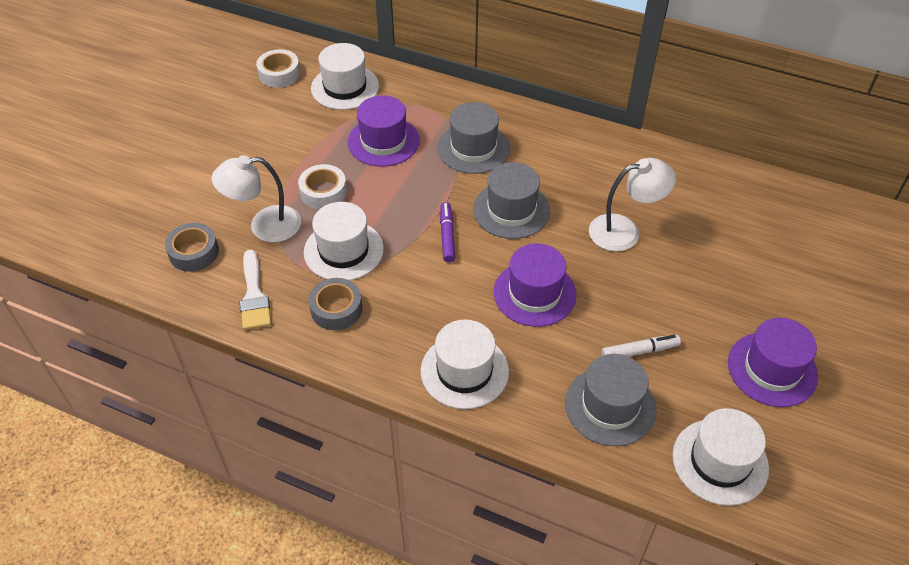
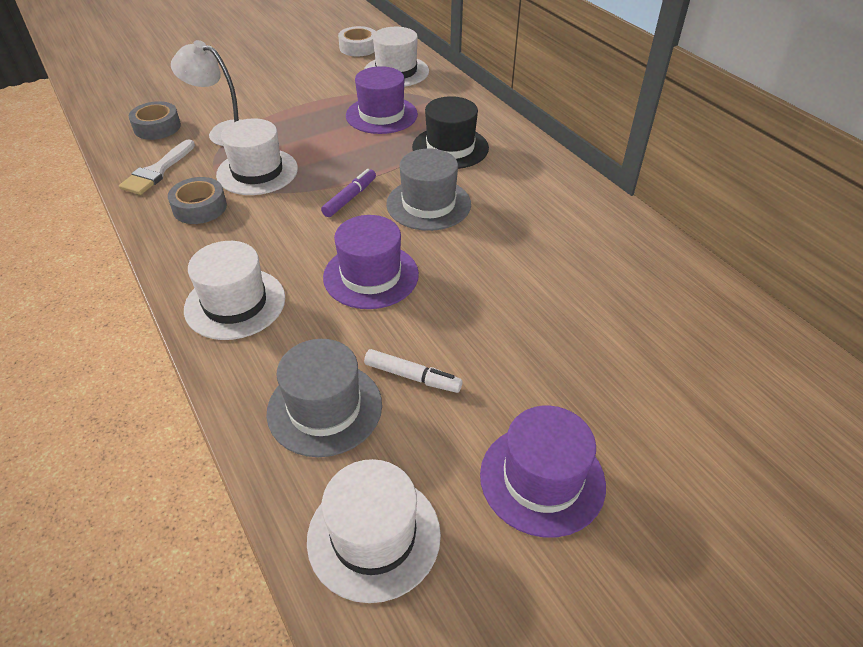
camera: 35 degrees right, 5 degrees down
(323, 192) = (293, 129): white tape -> none
(473, 148) = (450, 148): grey hat -> black hat
(624, 231) = (518, 268): white lamp -> none

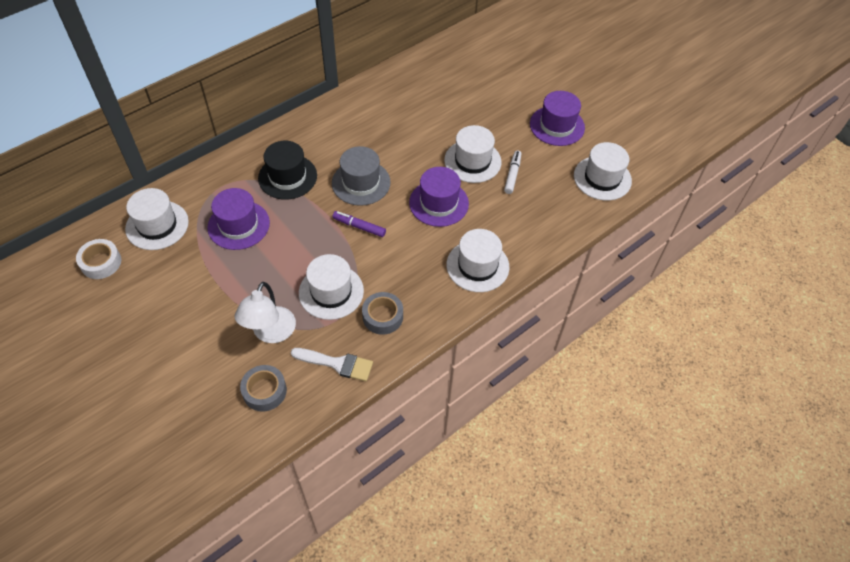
camera: 100 degrees left, 10 degrees up
(325, 408) = (542, 207): grey hat -> none
(454, 326) = (472, 161): none -> white hat

